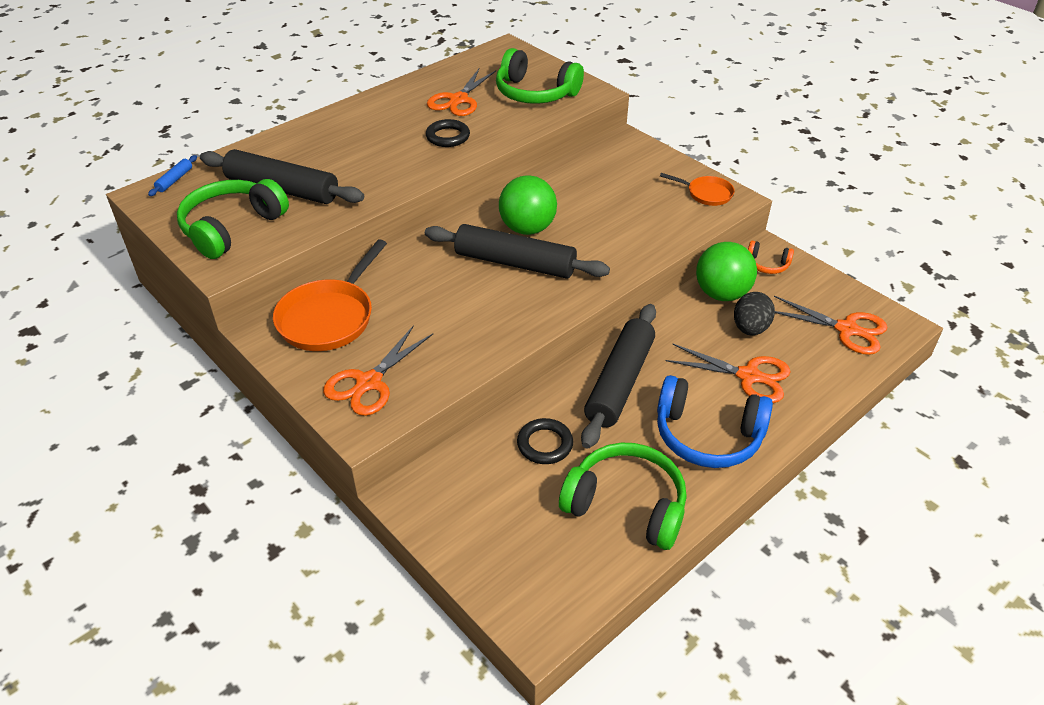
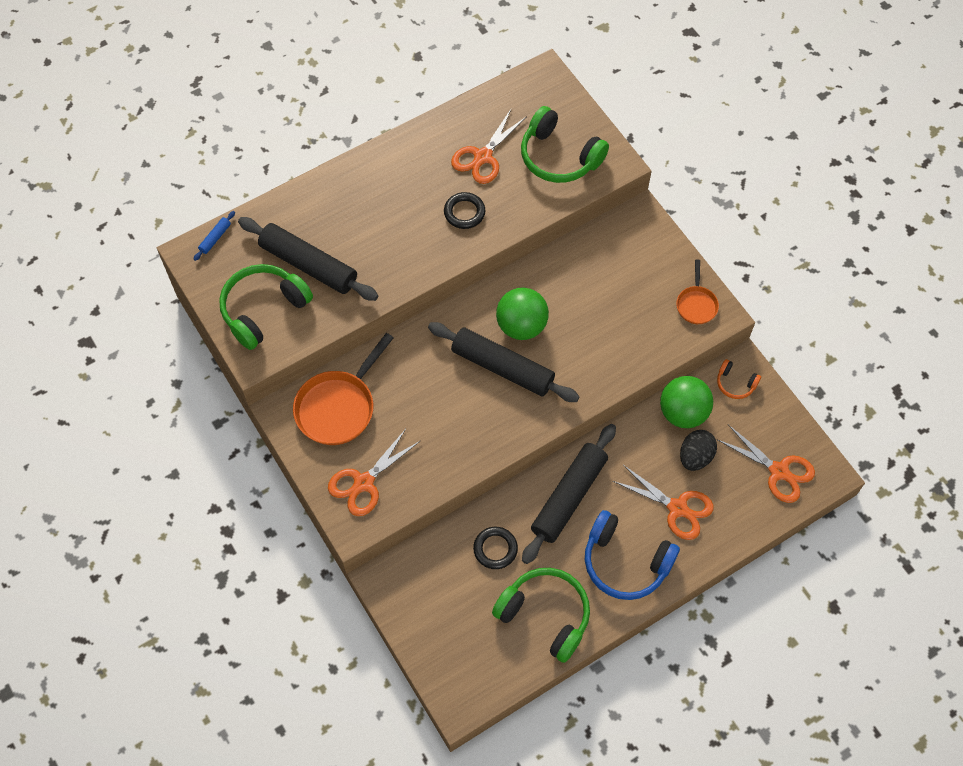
camera: 10 degrees right, 20 degrees up
(706, 194) = (696, 304): orange pan -> orange pan turned 60 degrees clockwise

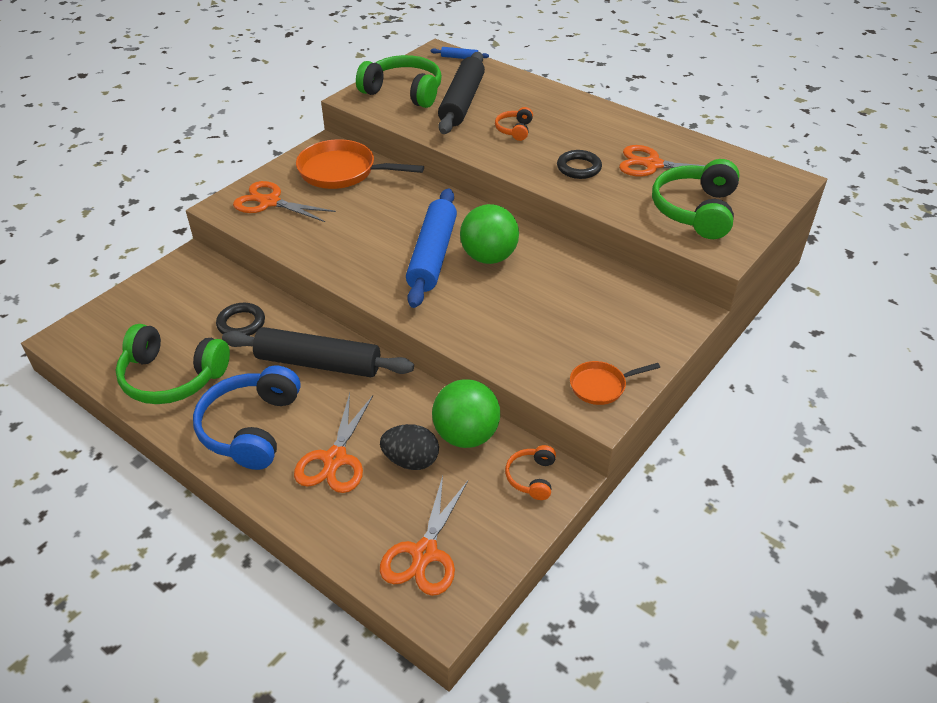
camera: 70 degrees right, 20 degrees down
(380, 238) = (514, 130): none -> orange headphones
(502, 367) = (433, 255): black rolling pin -> blue rolling pin
(545, 615) = (172, 377): green headphones -> green headphones turned 90 degrees clockwise

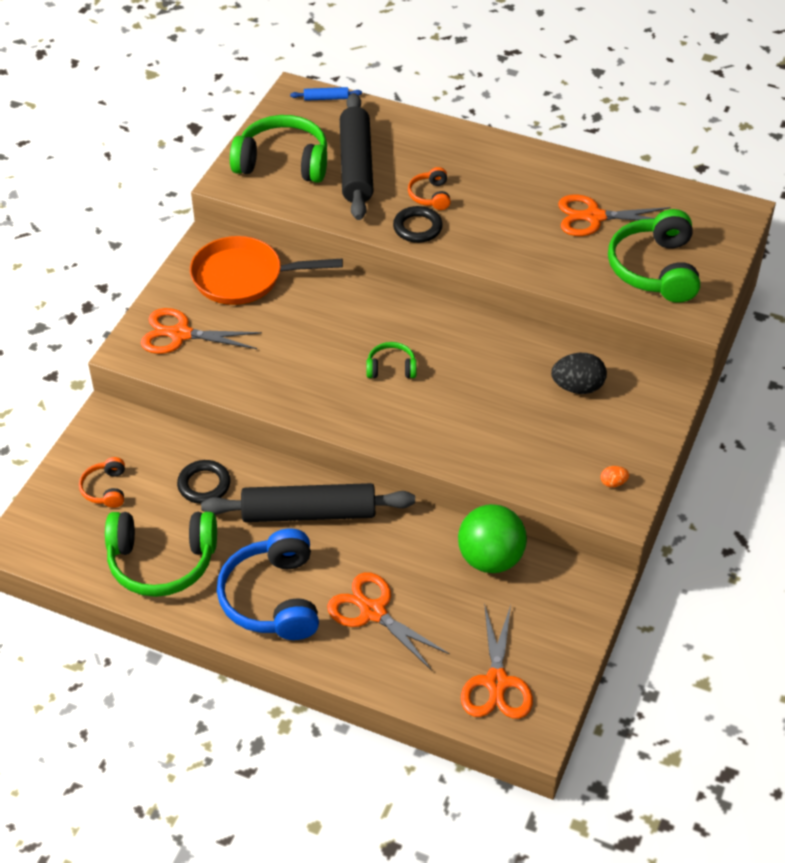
camera: 15 degrees left, 5 degrees up
(335, 459) = (372, 611): orange scissors -> orange scissors turned 135 degrees clockwise
(411, 460) = (447, 596): black egg -> black egg (577, 387)
(433, 255) = (391, 368): blue rolling pin -> green headphones
(489, 257) = (451, 358): green ball -> none
(532, 477) = (568, 587): orange headphones -> orange headphones (106, 489)
(579, 168) = (518, 236): black ring -> black ring (417, 228)
(601, 386) = (613, 483): orange pan -> orange egg

